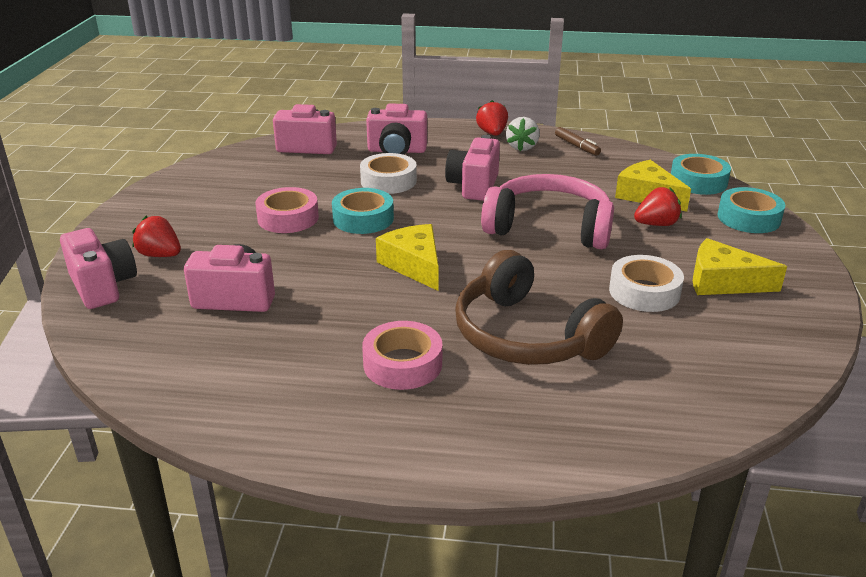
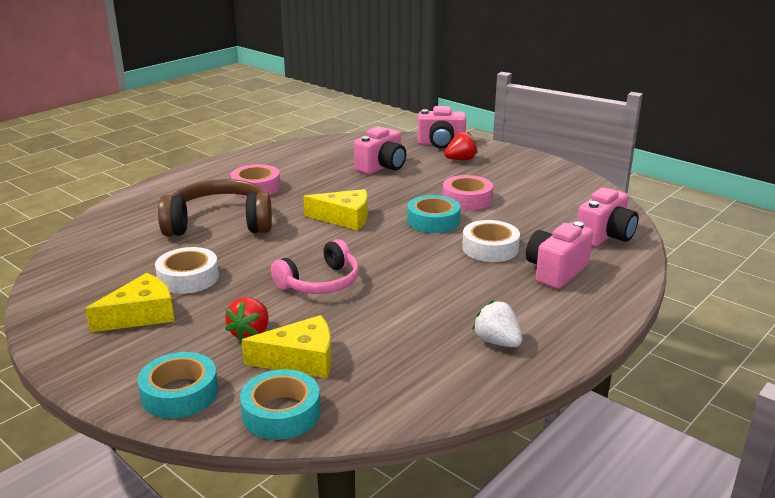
camera: 125 degrees right, 5 degrees down
(473, 186) = (435, 280): pink camera -> none
(492, 133) = (556, 340): red strawberry -> none
(549, 227) = (320, 282): pink headphones -> pink headphones, size x0.67
(577, 146) = (463, 380): brown marker -> none

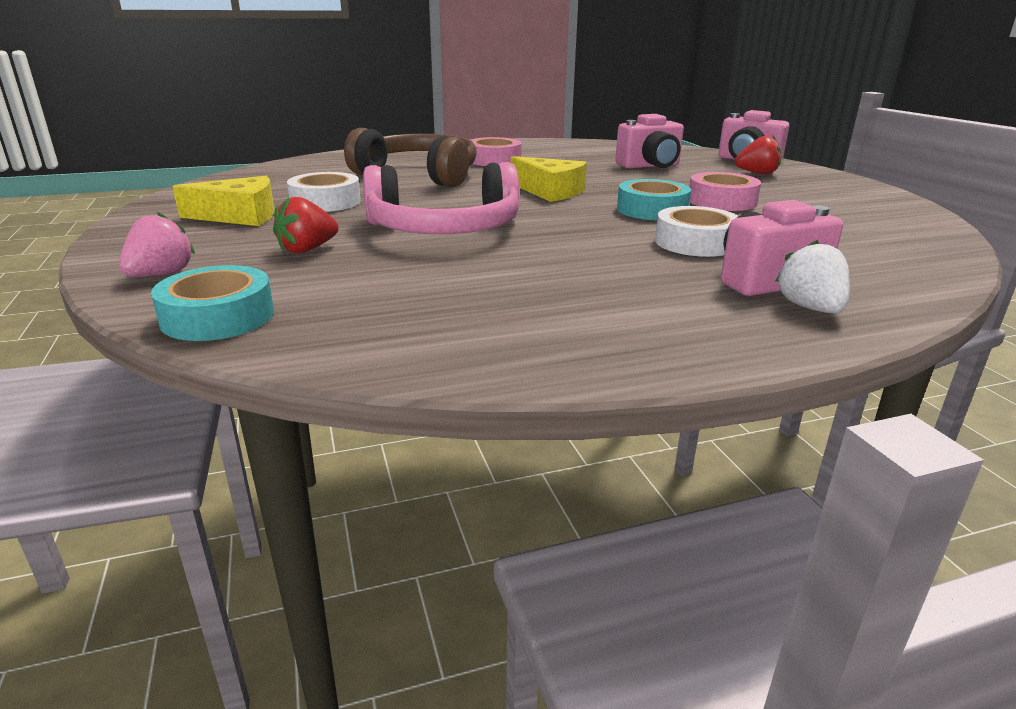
camera: 30 degrees right, 0 degrees up
(180, 393) = (161, 275): turquoise tape -> pink strawberry
(300, 360) = (318, 280): yellow cheese -> none
(320, 282) = (444, 229): pink headphones -> pink headphones, size x1.50
(497, 342) = (579, 325): white strawberry -> white strawberry (810, 308)
(605, 236) = (893, 263): pink camera -> none

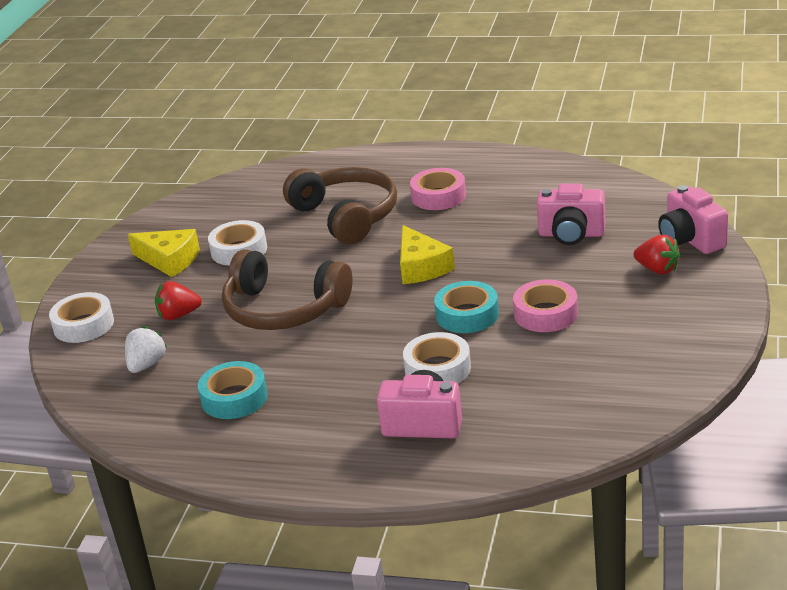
camera: 35 degrees right, 5 degrees up
(161, 275) = (83, 325): pink strawberry -> white tape
(218, 316) = (87, 374): turquoise tape -> turquoise tape (234, 398)
(444, 229) = (284, 309): pink headphones -> brown headphones
(810, 308) = (408, 458): white strawberry -> white strawberry (146, 365)

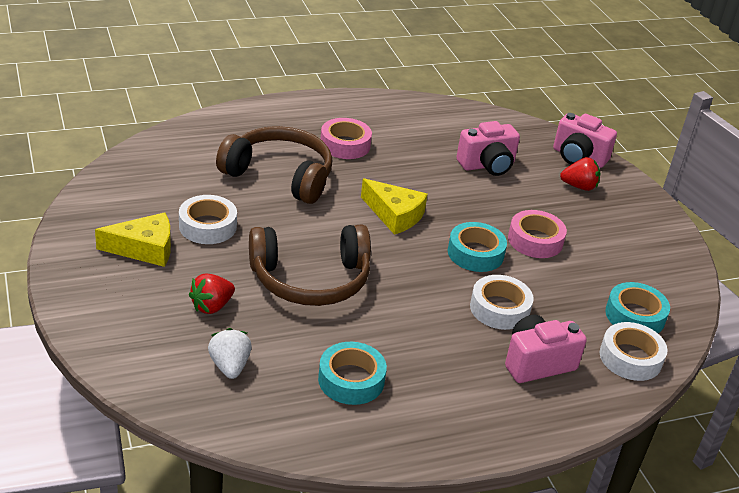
camera: 40 degrees left, 5 degrees up
(83, 325) = (118, 338): white tape -> white tape (630, 358)
(579, 404) = (635, 316): none -> turquoise tape

